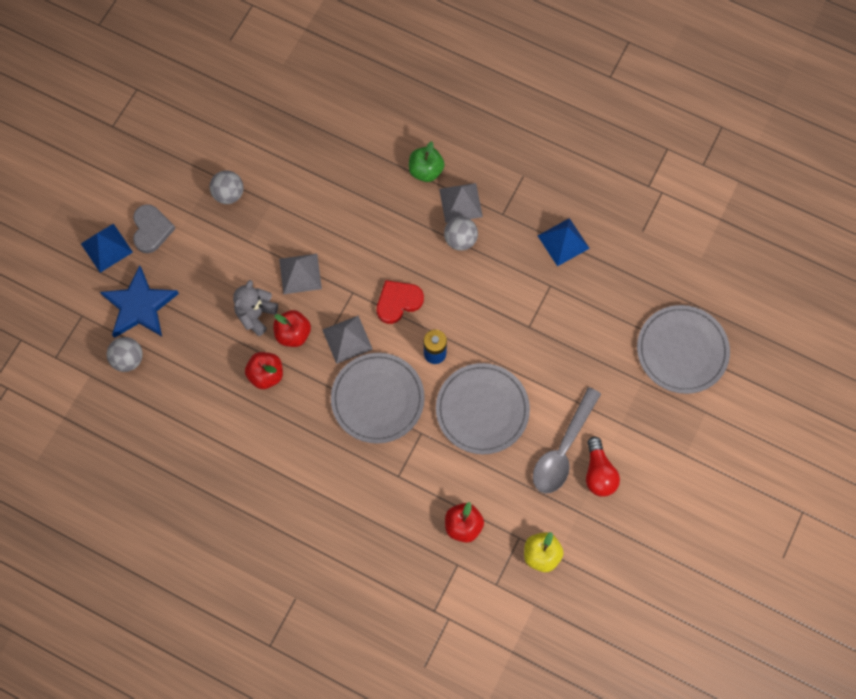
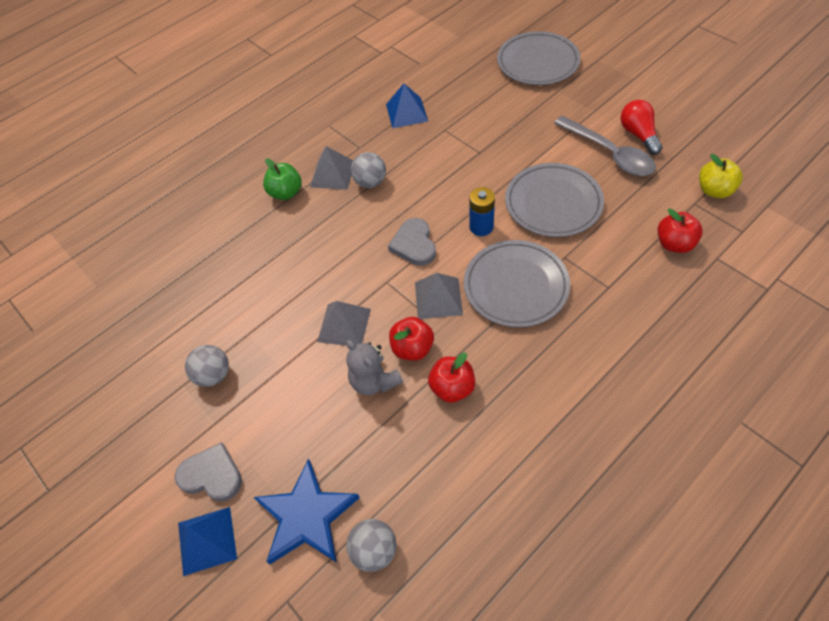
camera: 65 degrees left, 15 degrees down
(398, 302) = (414, 244): red heart -> grey heart
(598, 473) = (638, 135): red light bulb -> red light bulb turned 120 degrees counterclockwise

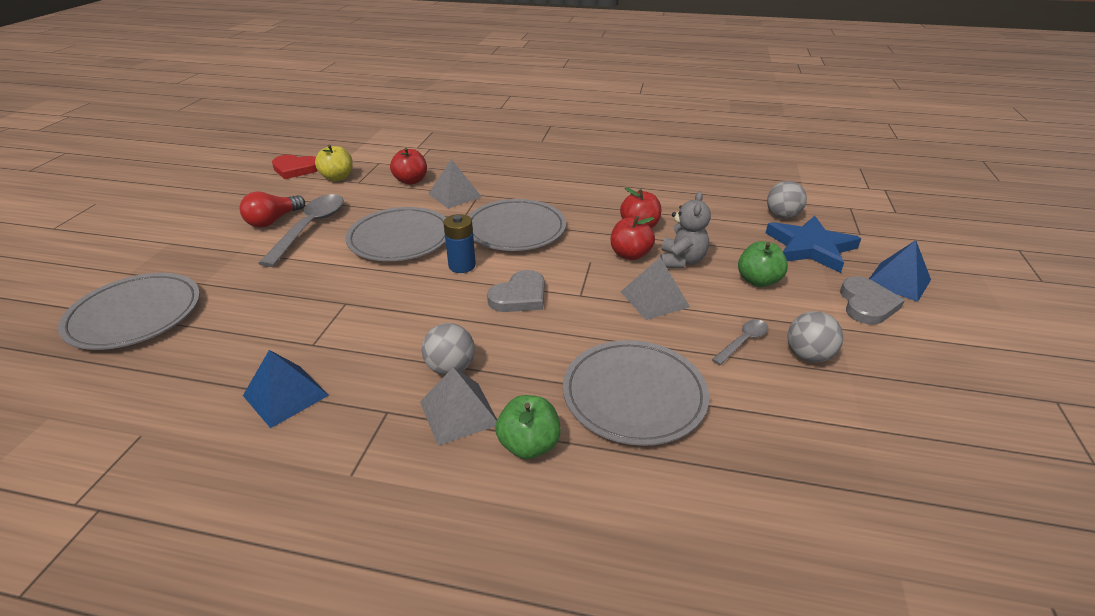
camera: 130 degrees left, 20 degrees down
(212, 475) = (866, 304): grey heart -> grey heart turned 150 degrees counterclockwise
(258, 346) = (743, 341): none -> grey spoon
(274, 255) = (634, 395): none -> grey plate
(303, 418) = (758, 281): none -> green apple
(438, 298) = (567, 260): grey pyramid -> grey pyramid (455, 195)
(755, 164) = (295, 169): none -> red heart

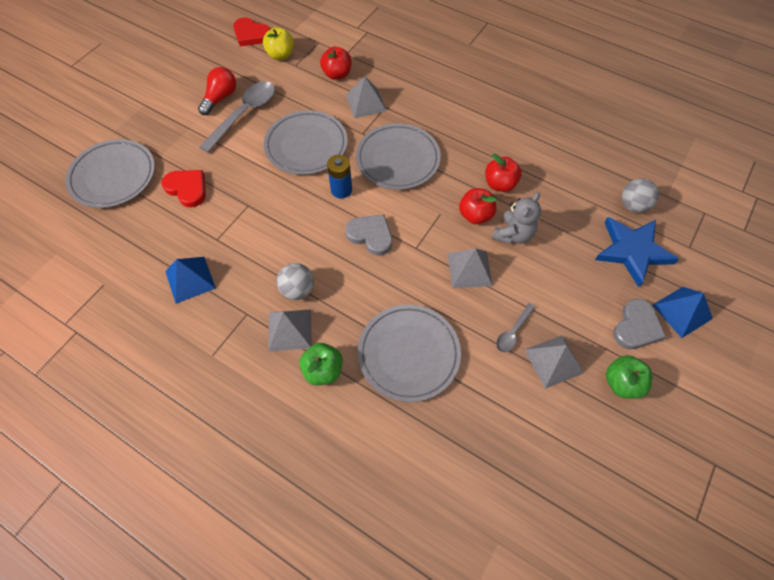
camera: 20 degrees right, 25 degrees up
(252, 305) = (187, 189): none -> red heart
(273, 220) = (220, 98): red light bulb -> red light bulb turned 150 degrees clockwise
(519, 296) = (371, 235): grey heart -> grey heart turned 120 degrees counterclockwise
(743, 341) = (513, 332): grey spoon -> grey spoon turned 150 degrees clockwise
(758, 281) = (563, 275): green apple -> green apple (622, 383)
(808, 355) = (553, 361): grey ball -> grey pyramid

